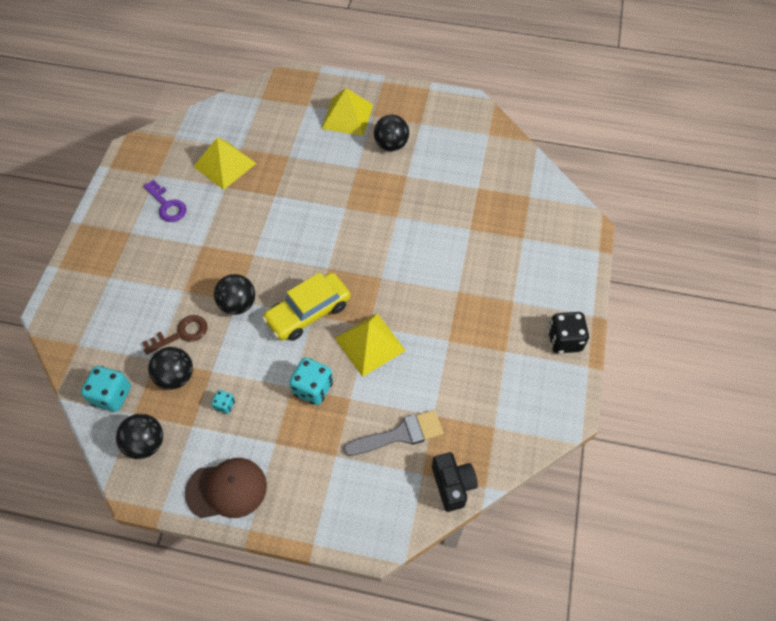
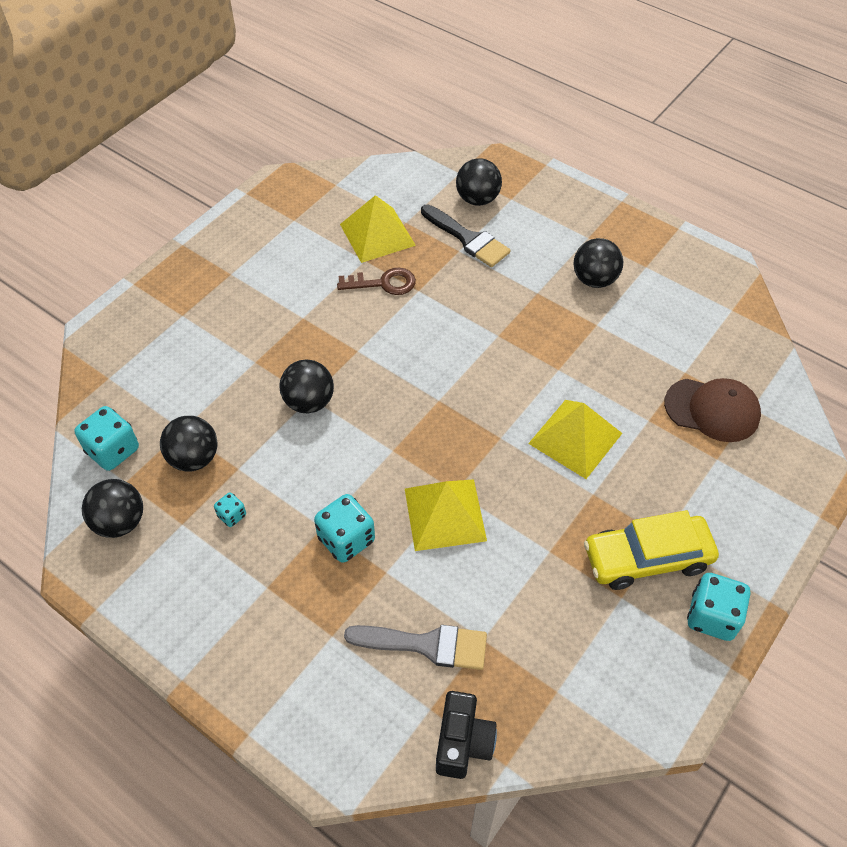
camera: 25 degrees right, 5 degrees down
(167, 205) = (287, 258): purple key -> none
(181, 334) = (226, 411): brown key -> brown key (383, 283)
(227, 489) = (182, 618): brown cap -> brown cap (712, 410)
(283, 114) = (477, 199): none -> black ball
(290, 145) = (467, 238): none -> black brush
(308, 312) = (388, 444): yellow car -> yellow car (647, 558)
(347, 116) = (555, 227): yellow pyramid -> yellow pyramid (575, 438)
(564, 340) = (712, 617): black dice -> turquoise dice

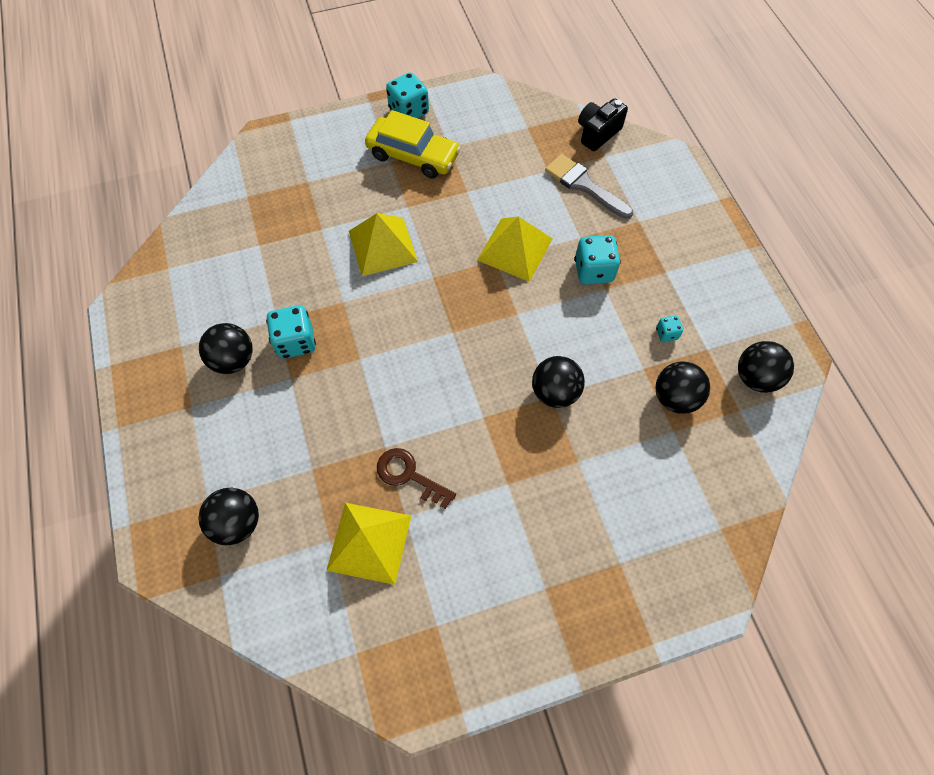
camera: 145 degrees left, 10 degrees up
(113, 450) = (741, 445): turquoise dice -> turquoise dice (296, 342)
(467, 238) = (292, 477): black brush -> none
(712, 410) = (273, 210): brown cap -> none

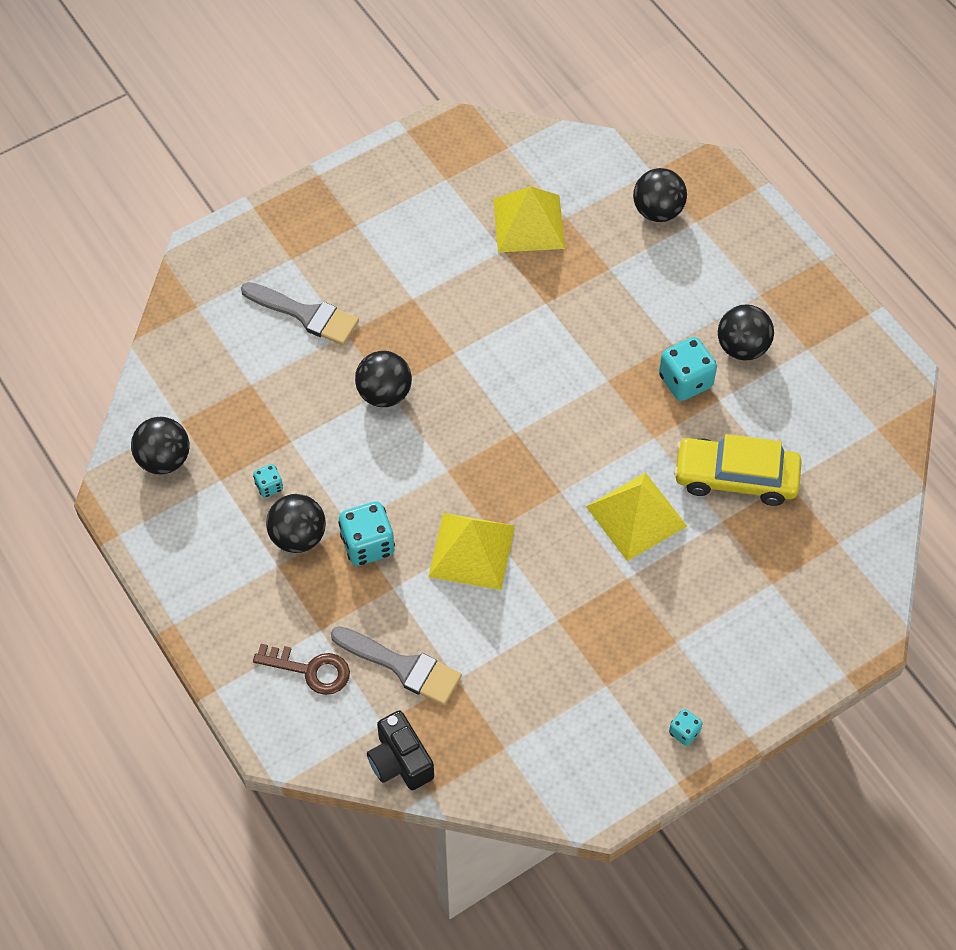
camera: 165 degrees right, 5 degrees down
(409, 111) = (684, 732): turquoise dice -> turquoise dice, size x0.52
(409, 475) = (512, 284): brown key -> brown key (310, 670)
(413, 156) = (649, 657): yellow car -> yellow car (735, 477)
(597, 133) = (400, 761): black camera -> black camera turned 120 degrees clockwise
(614, 491) = (305, 315): none -> grey brush
(675, 398) = (252, 417): black ball -> black ball (298, 537)

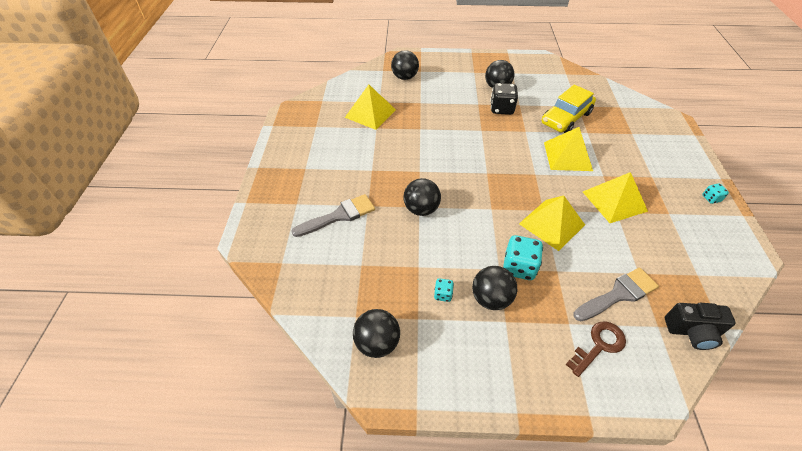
camera: 55 degrees left, 10 degrees down
(578, 609) = (614, 201): none -> yellow pyramid
(685, 381) = (501, 109): turquoise dice -> black dice

